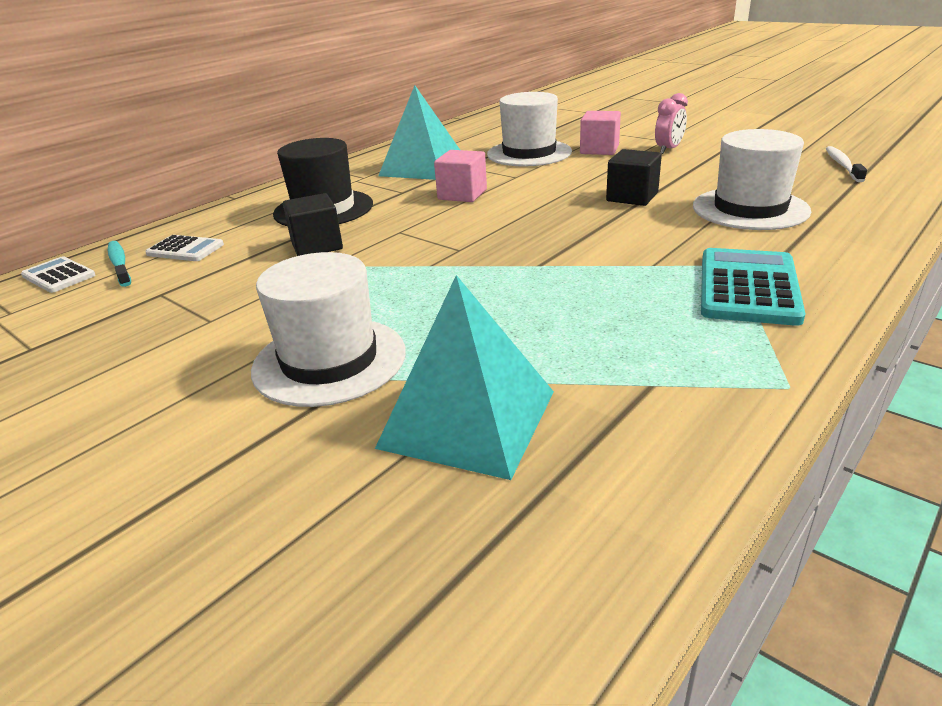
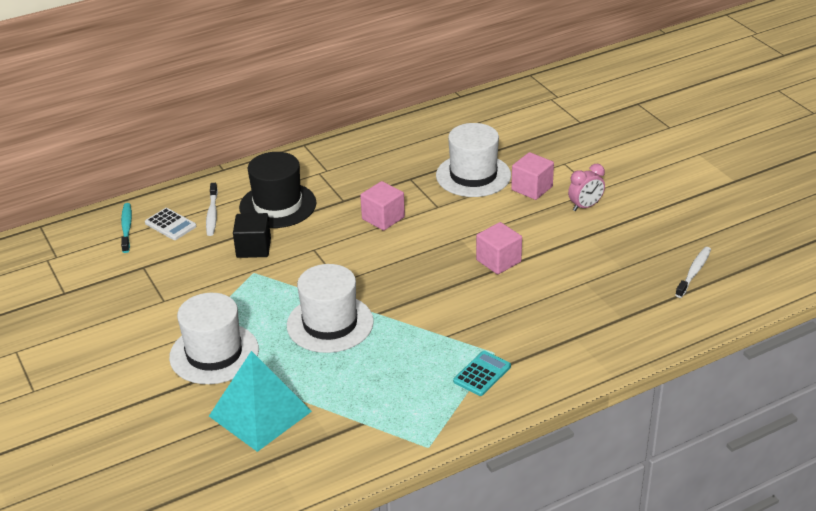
camera: 20 degrees right, 5 degrees up
(59, 276) = (88, 228): white calculator -> none
(240, 231) = (212, 214): none -> white toothbrush
(423, 167) = (379, 170): turquoise pyramid -> none
(632, 197) = (498, 261): black cube -> pink cube
(748, 287) = (482, 374): turquoise calculator -> turquoise calculator, size x0.60
(750, 209) = (565, 301): white hat -> white hat (330, 323)

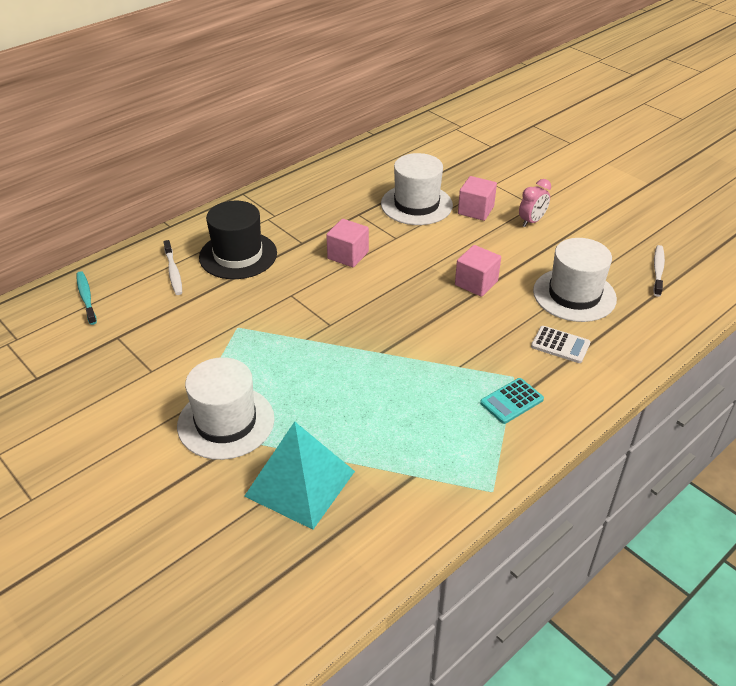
camera: 15 degrees left, 5 degrees up
(170, 225) = (133, 288): white calculator -> white calculator (560, 345)
(253, 248) = (228, 302): black cube -> none
(330, 323) = (337, 370): white hat -> white hat (574, 295)
(482, 374) = (511, 401): turquoise calculator -> turquoise calculator turned 150 degrees counterclockwise

